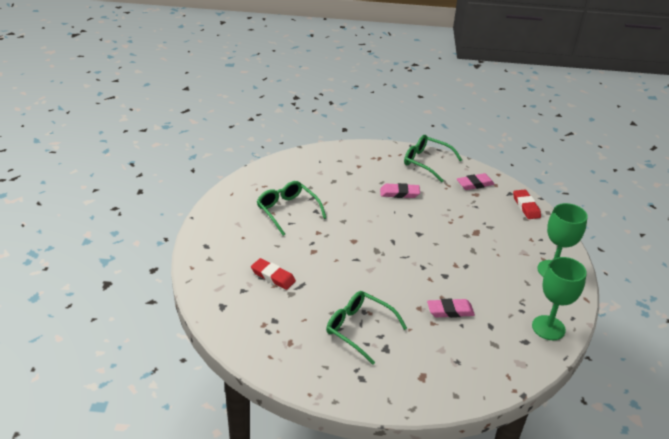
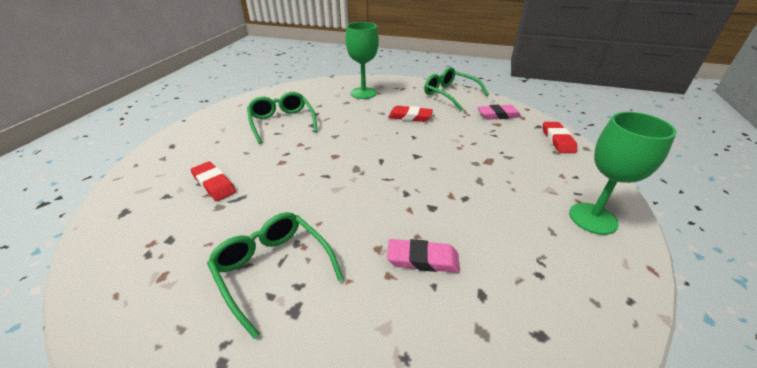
camera: 15 degrees right, 0 degrees up
(399, 193) = (410, 117): pink eraser -> red eraser
(548, 328) = (585, 314): green goblet -> green goblet (363, 93)

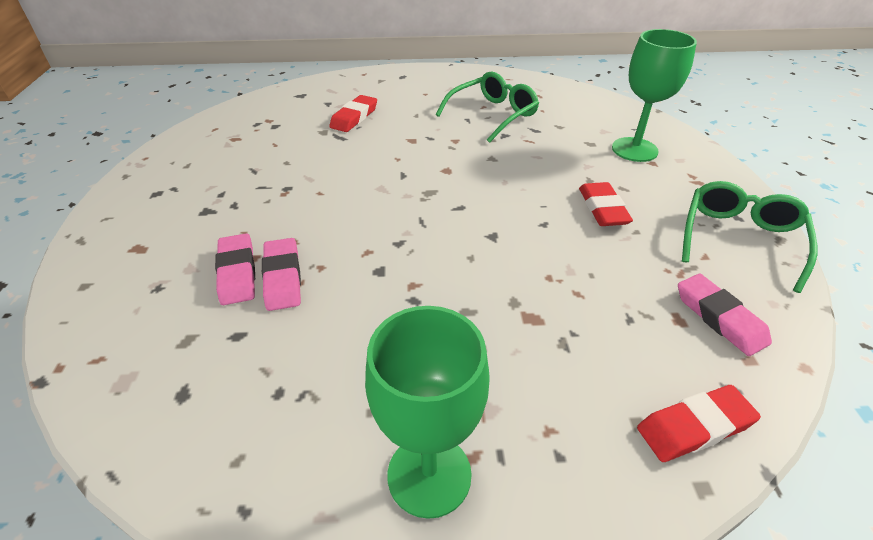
camera: 70 degrees right, 5 degrees up
(273, 269) = (250, 185): green glasses -> none
(406, 289) = (237, 273): none -> pink eraser

